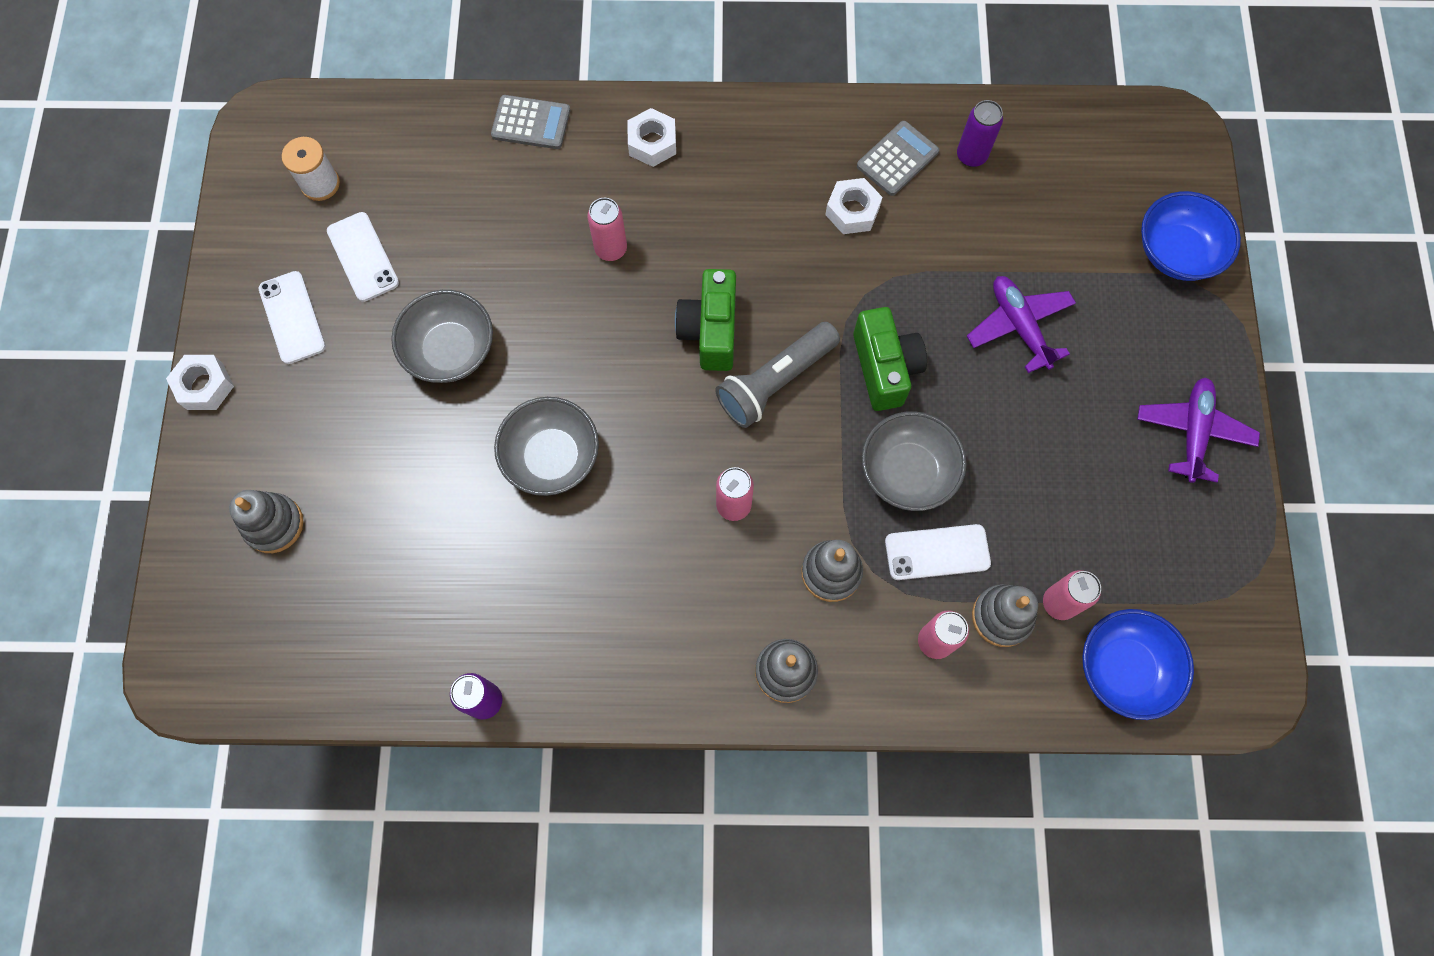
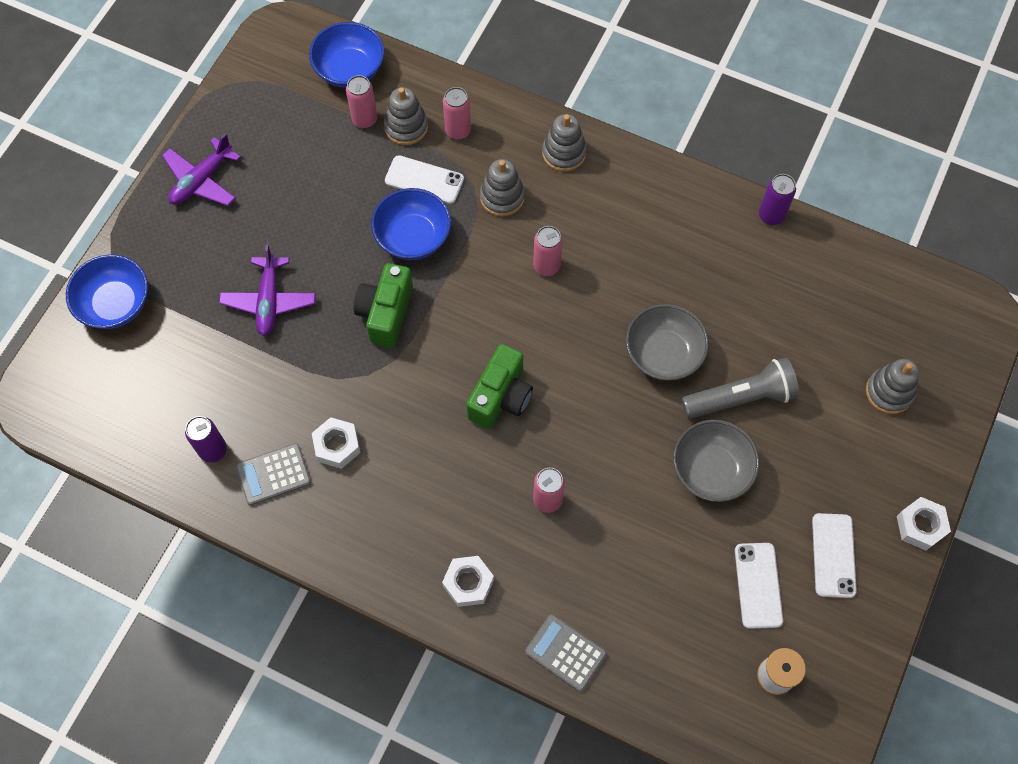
camera: 155 degrees left, 5 degrees down
(775, 381) = (471, 338): grey flashlight -> grey flashlight (740, 398)
(907, 472) = (413, 237): grey bowl -> blue bowl

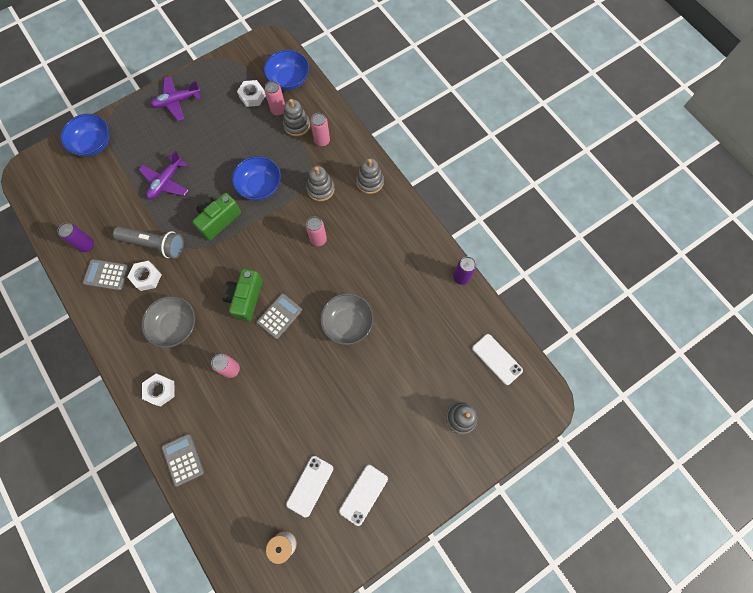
camera: 30 degrees right, 5 degrees up
(424, 180) = (286, 158): white phone -> white phone (497, 359)
(501, 397) = (245, 298): green camera -> green camera turned 135 degrees clockwise
(565, 394) = (279, 316): none -> grey calculator
(711, 470) = (329, 404): grey bowl -> grey bowl (175, 326)
(740, 398) = (373, 372): grey flashlight -> grey flashlight (154, 244)
(920, 526) = (425, 508): white nut -> white nut (252, 96)

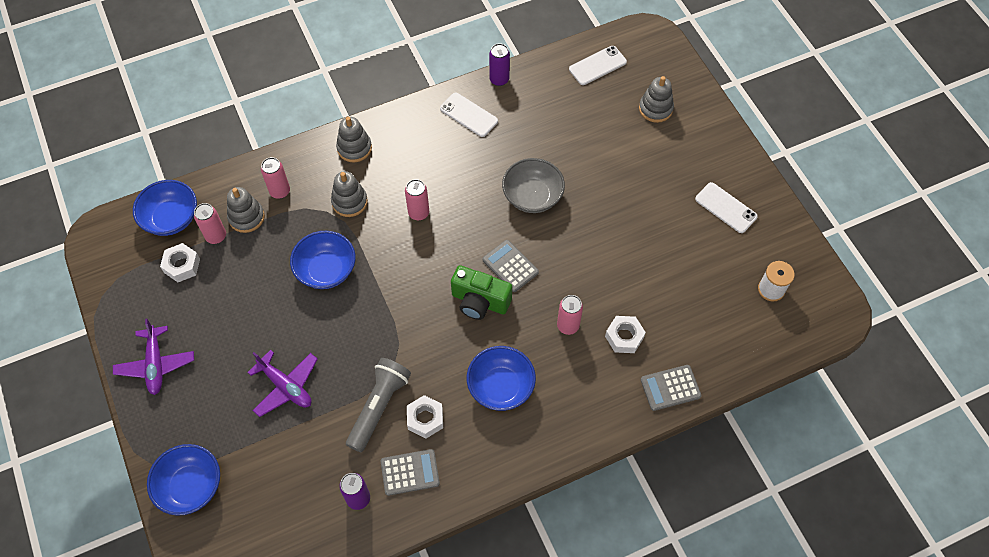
camera: 80 degrees left, 10 degrees down
(106, 275) = (410, 472): grey calculator -> grey calculator turned 120 degrees counterclockwise
(160, 390) = (582, 409): white nut -> white nut (624, 337)
(175, 326) = (500, 386): grey bowl -> blue bowl
(218, 220) = (362, 324): green camera -> none
(310, 486) = (712, 257): white phone -> white phone (469, 115)

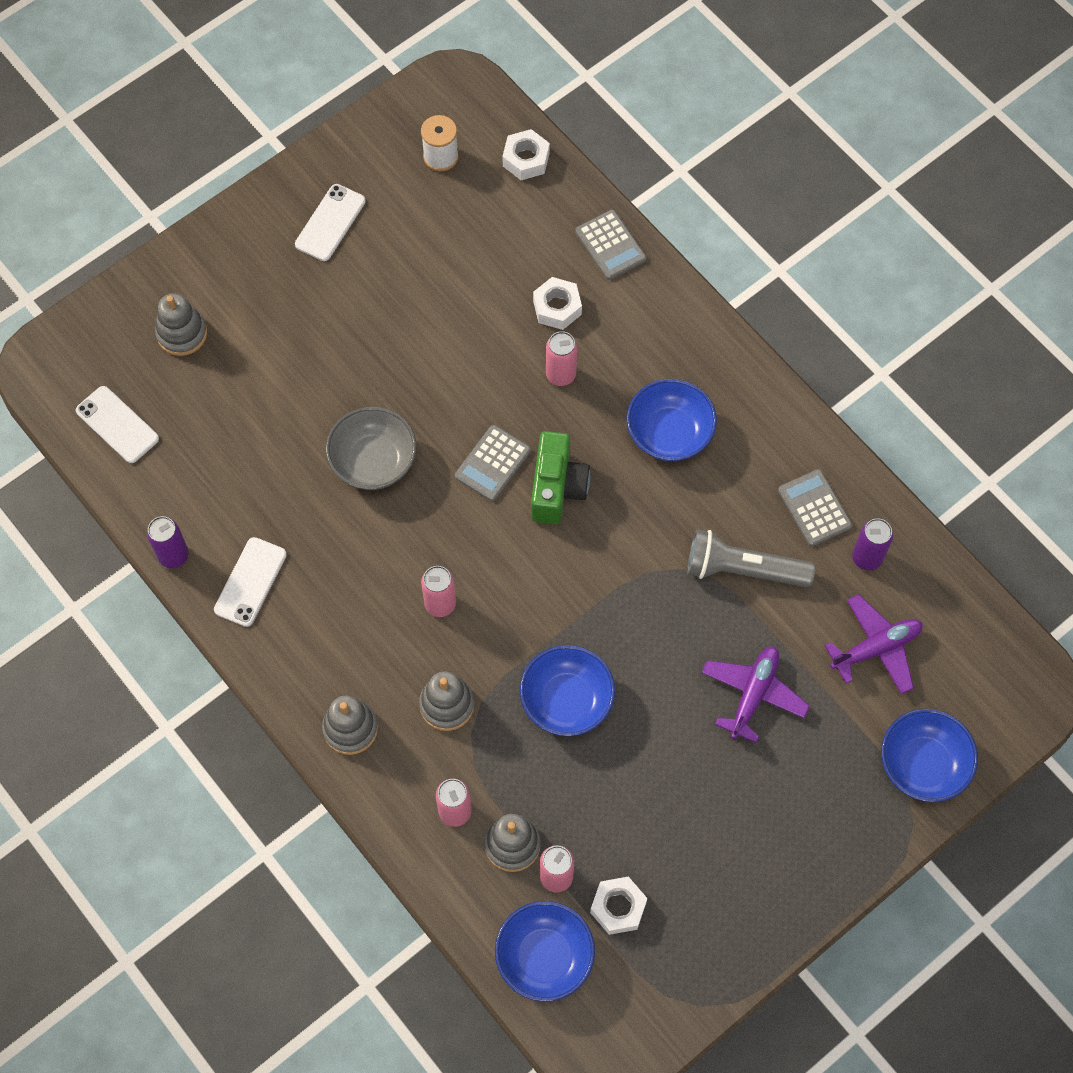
camera: 105 degrees left, 5 degrees up
(156, 364) = (778, 880): purple plane -> purple plane (876, 648)
(425, 419) = (741, 510): white nut -> white nut (526, 159)

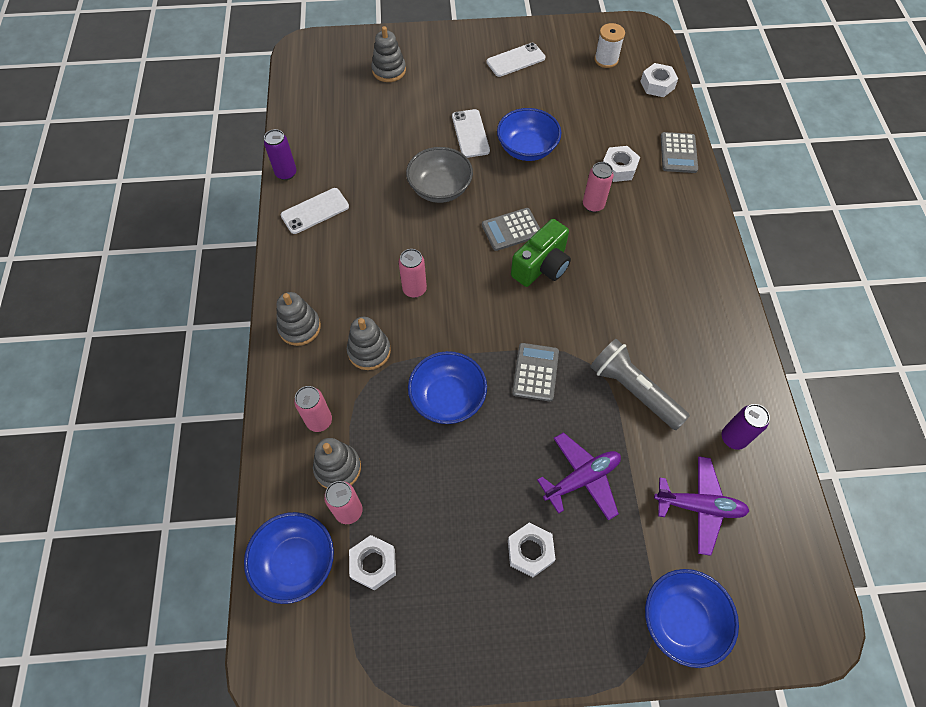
camera: 35 degrees right, 5 degrees down
(117, 424) = (316, 94): white phone -> white phone (470, 133)
(669, 433) = (641, 276): blue bowl -> blue bowl (527, 149)
(752, 796) = (530, 551): none -> white nut
(814, 508) = (714, 381): grey calculator -> grey calculator (535, 372)

